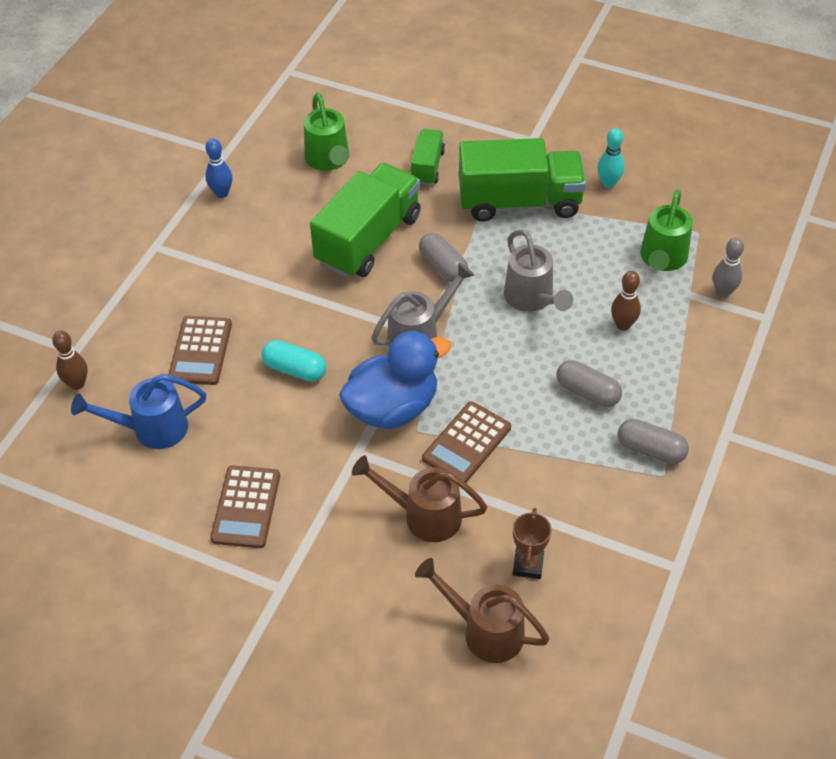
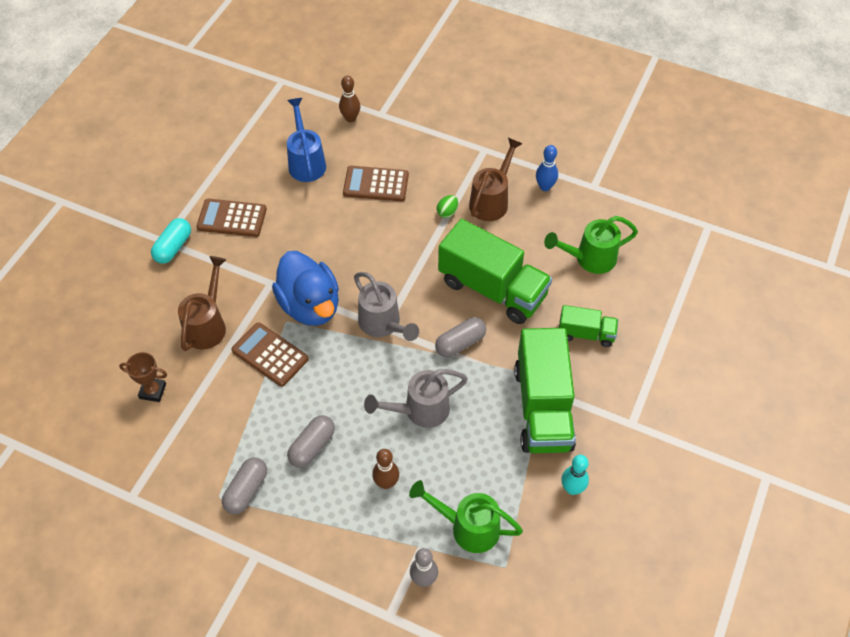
camera: 90 degrees right, 5 degrees up
(253, 280) = (447, 212): none -> green egg
(294, 369) = (353, 242): turquoise capsule -> turquoise capsule (173, 247)
(485, 631) = (104, 361): brown watering can -> brown watering can (491, 201)

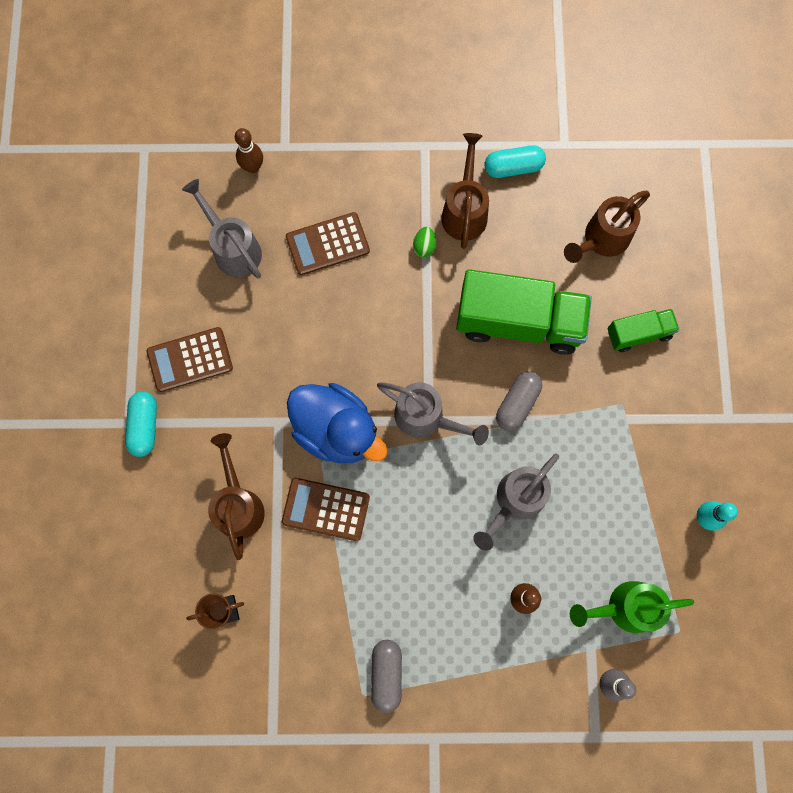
camera: 25 degrees left, 20 degrees up
(306, 162) = (233, 249): blue watering can -> grey watering can
(312, 446) = (427, 594): grey capsule -> none
(543, 407) = (635, 440): green truck -> none
(545, 187) = (513, 167): blue bowling pin -> turquoise capsule
(590, 258) = (602, 239): green watering can -> brown watering can

